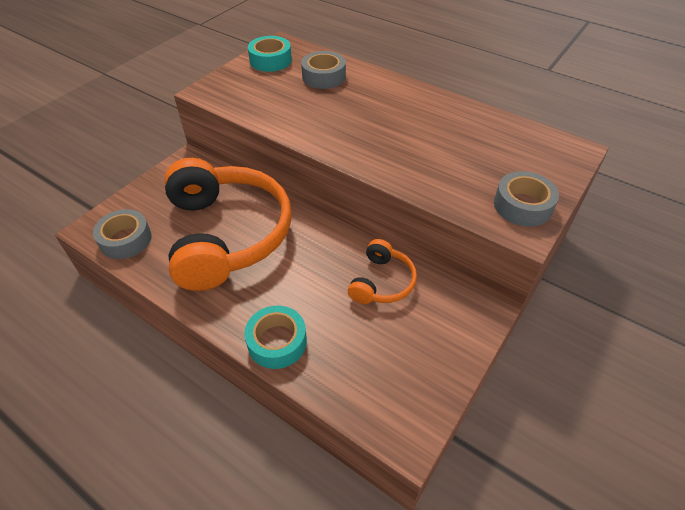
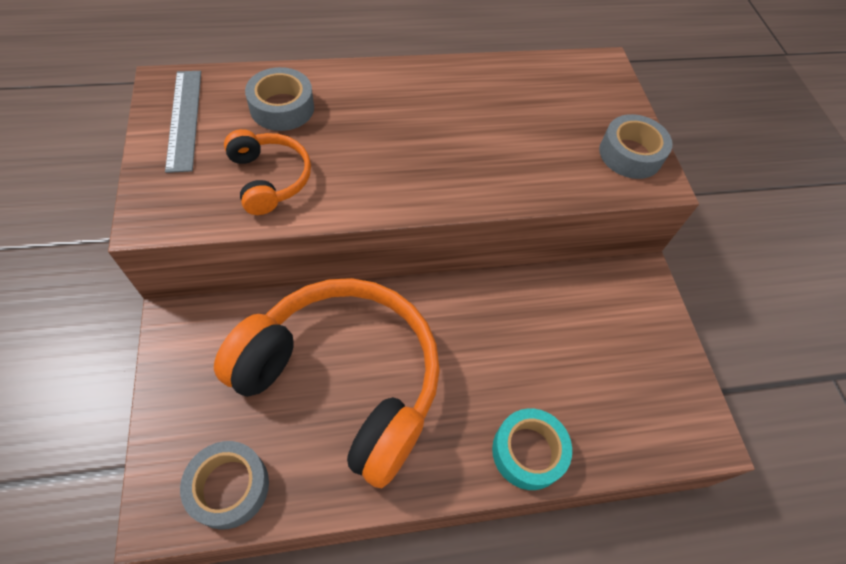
camera: 50 degrees left, 10 degrees up
(270, 60) = (184, 119): turquoise tape -> grey ruler
(382, 282) = (544, 310): orange headphones -> orange headphones (270, 179)

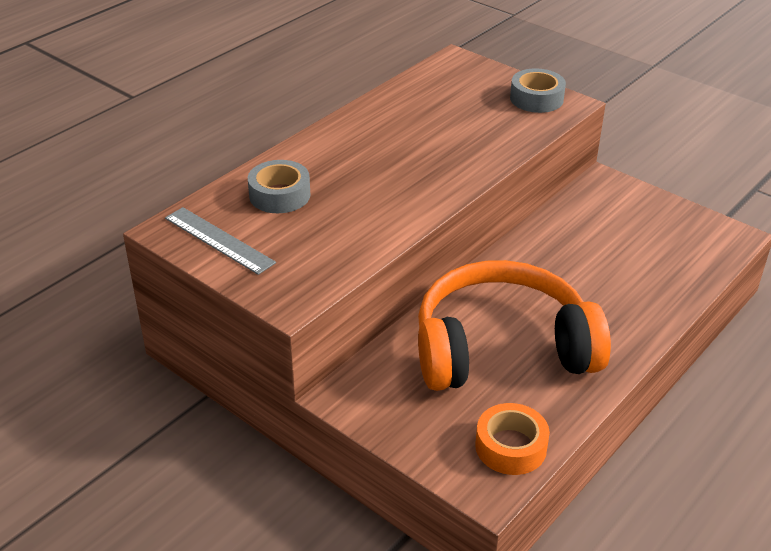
camera: 35 degrees left, 20 degrees down
(229, 487) = (511, 447): grey tape -> orange tape
(270, 179) = (336, 236): orange headphones -> none
(528, 452) = (655, 307): turquoise tape -> none

